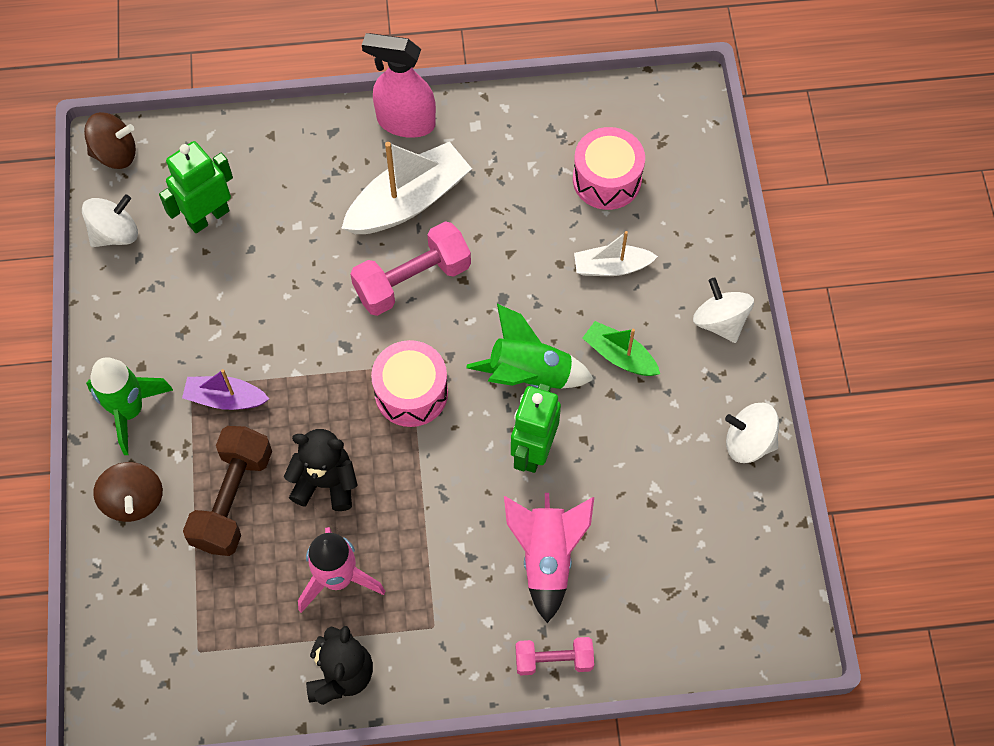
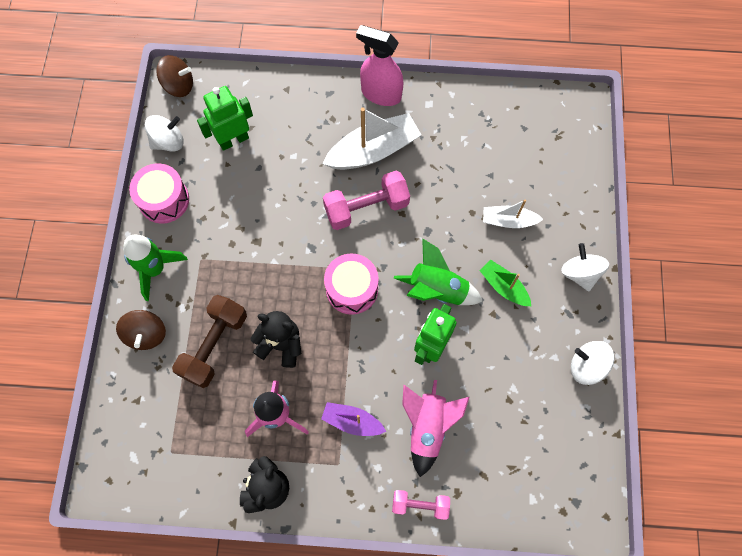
camera: 10 degrees right, 5 degrees up
(225, 398) = (222, 272): purple boat -> purple boat (352, 421)
(607, 179) = (515, 157): pink drum -> pink drum (164, 200)

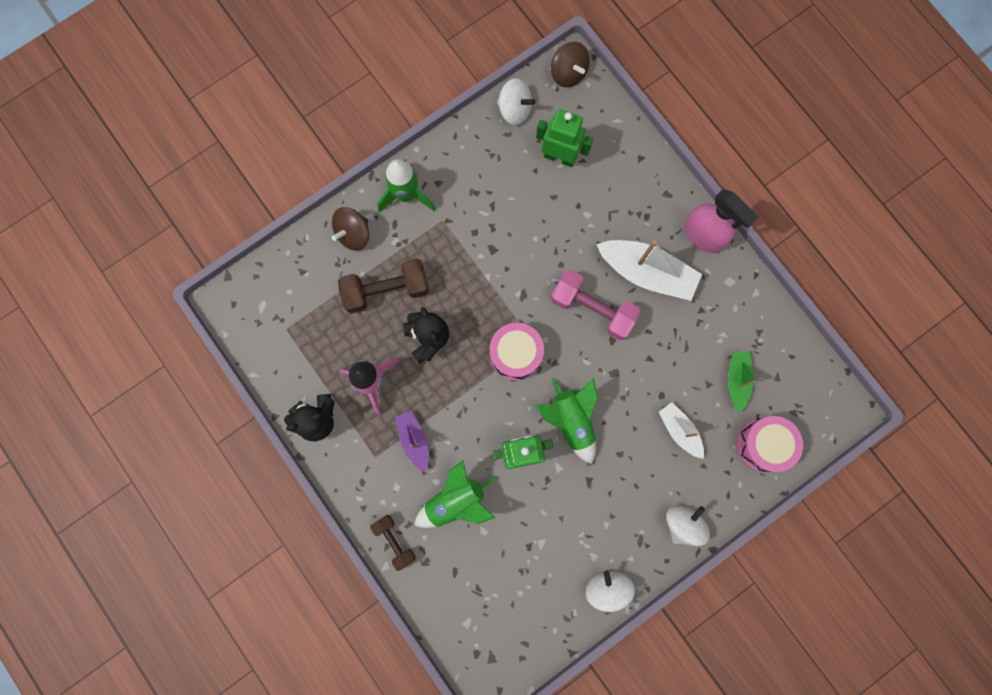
camera: 50 degrees right, 10 degrees up
(164, 200) = (465, 151): pink drum -> pink drum (763, 444)
(380, 94) = (703, 235): pink spray bottle -> pink spray bottle turned 150 degrees clockwise
(420, 505) = (394, 541): pink dumbbell -> brown dumbbell
(427, 427) = (456, 500): pink rocket -> green rocket
(503, 287) = (618, 471): green boat -> green boat (737, 380)

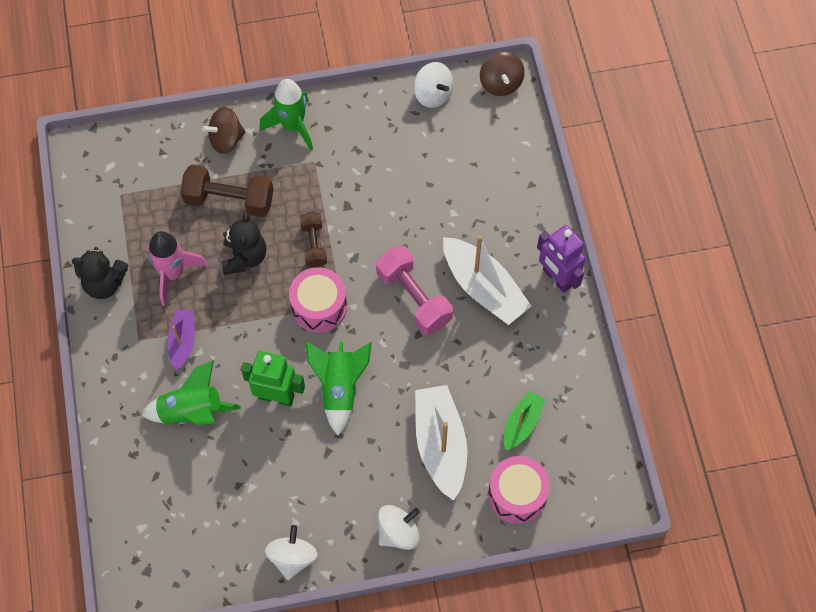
camera: 25 degrees right, 15 degrees down
(394, 541) = (115, 422): brown dumbbell -> brown dumbbell (314, 245)
(559, 157) = (454, 152): green robot -> none
(679, 431) = (440, 445): white boat -> white boat, size x1.76
(703, 235) = (557, 278): pink spray bottle -> purple robot

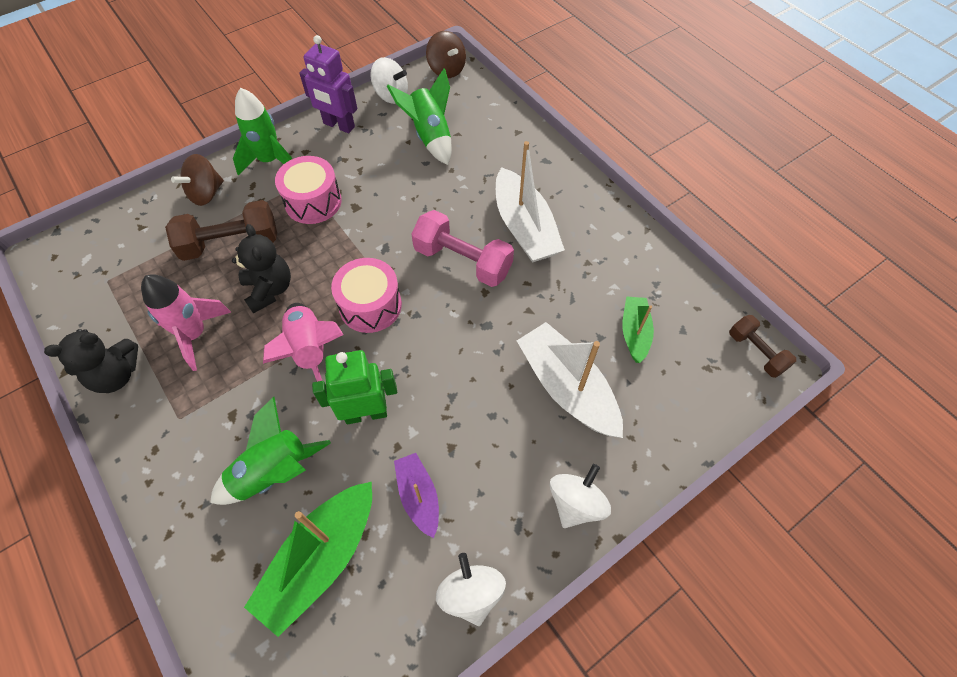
camera: 25 degrees left, 5 degrees down
(183, 341) = (232, 399): purple boat -> purple boat (418, 496)
(201, 488) = (321, 559): none -> green boat
(255, 326) = (310, 351): none -> pink rocket
(314, 245) = (338, 251): brown dumbbell -> brown dumbbell (756, 352)
(340, 388) = (431, 376): green rocket -> green rocket (430, 136)
(483, 288) = (524, 227): white boat -> white boat turned 45 degrees clockwise
(517, 495) = (674, 404): pink drum -> pink drum (313, 202)
(557, 278) = (586, 195): purple robot -> purple robot (338, 125)

